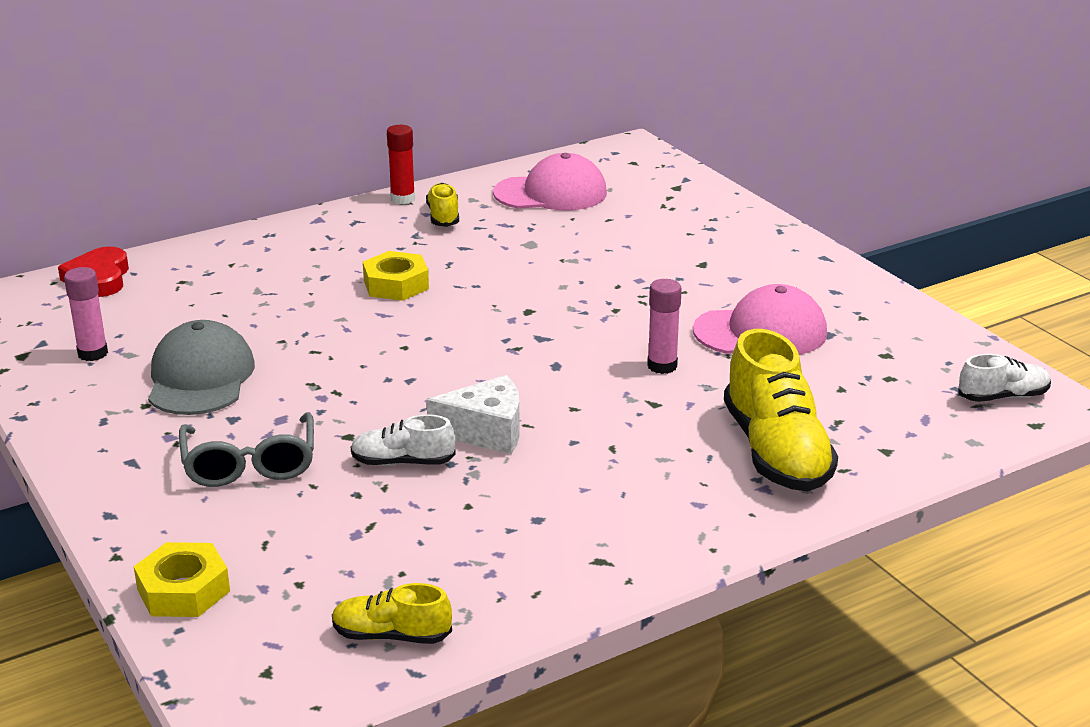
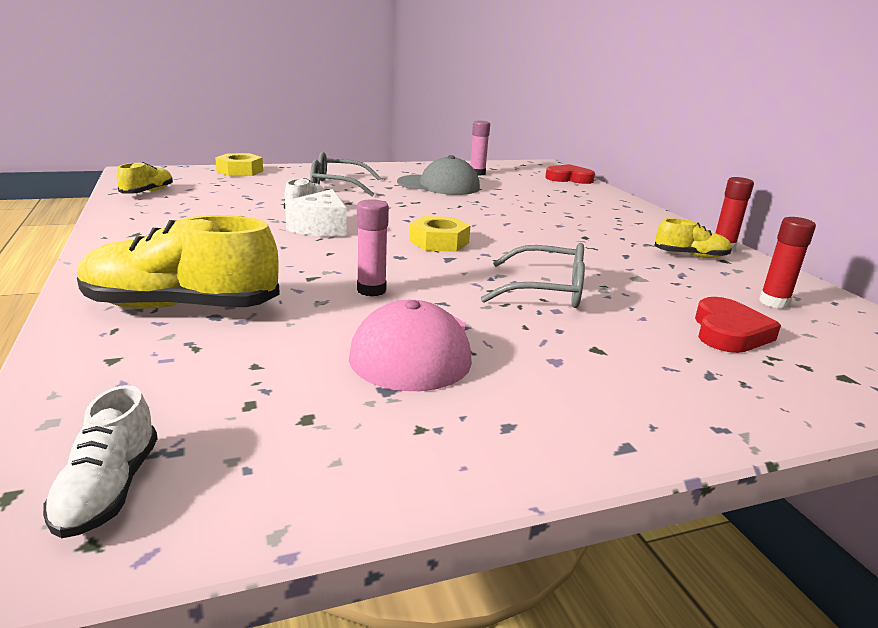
camera: 100 degrees right, 5 degrees down
(396, 285) = (554, 230): yellow nut -> yellow nut (439, 242)
(551, 193) = (773, 302): pink cap -> red glue stick
(597, 284) = (547, 291): none -> grey glasses
(630, 216) = (728, 332): none -> red heart

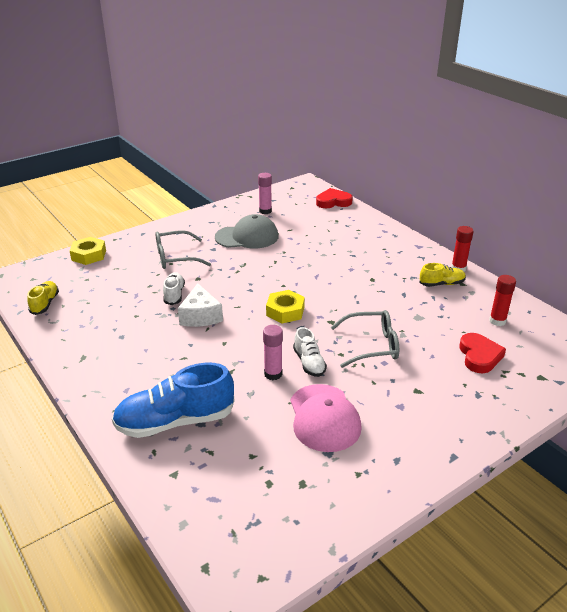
camera: 15 degrees left, 10 degrees up
(108, 489) = (245, 551): white shoe -> white shoe (309, 363)
(181, 307) = (175, 421): yellow shoe -> blue shoe

